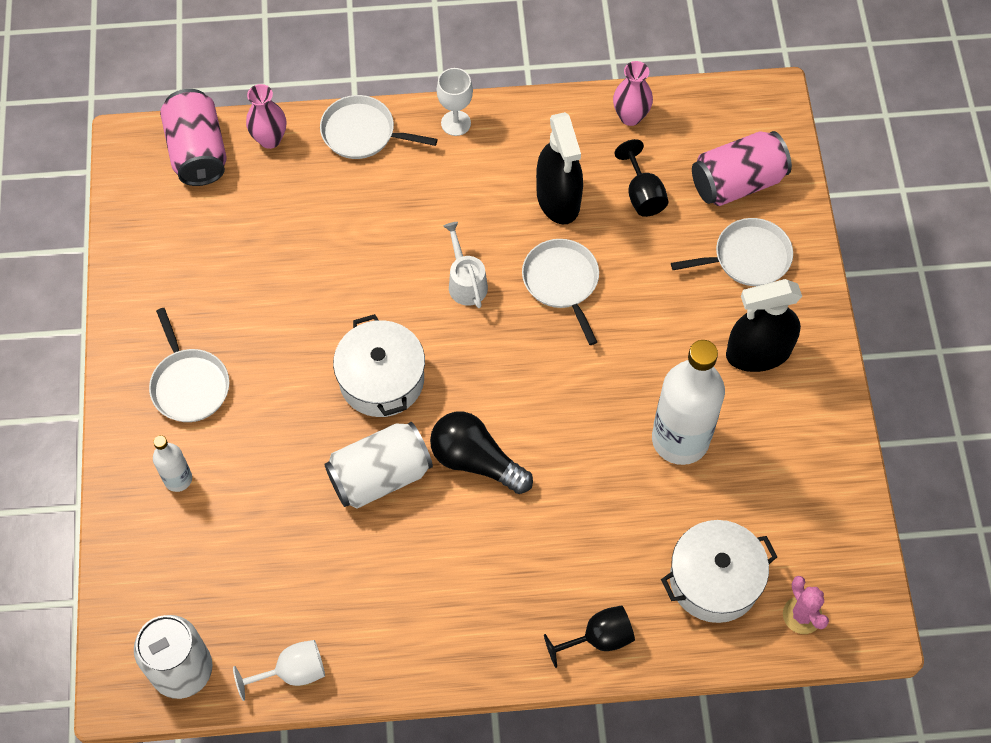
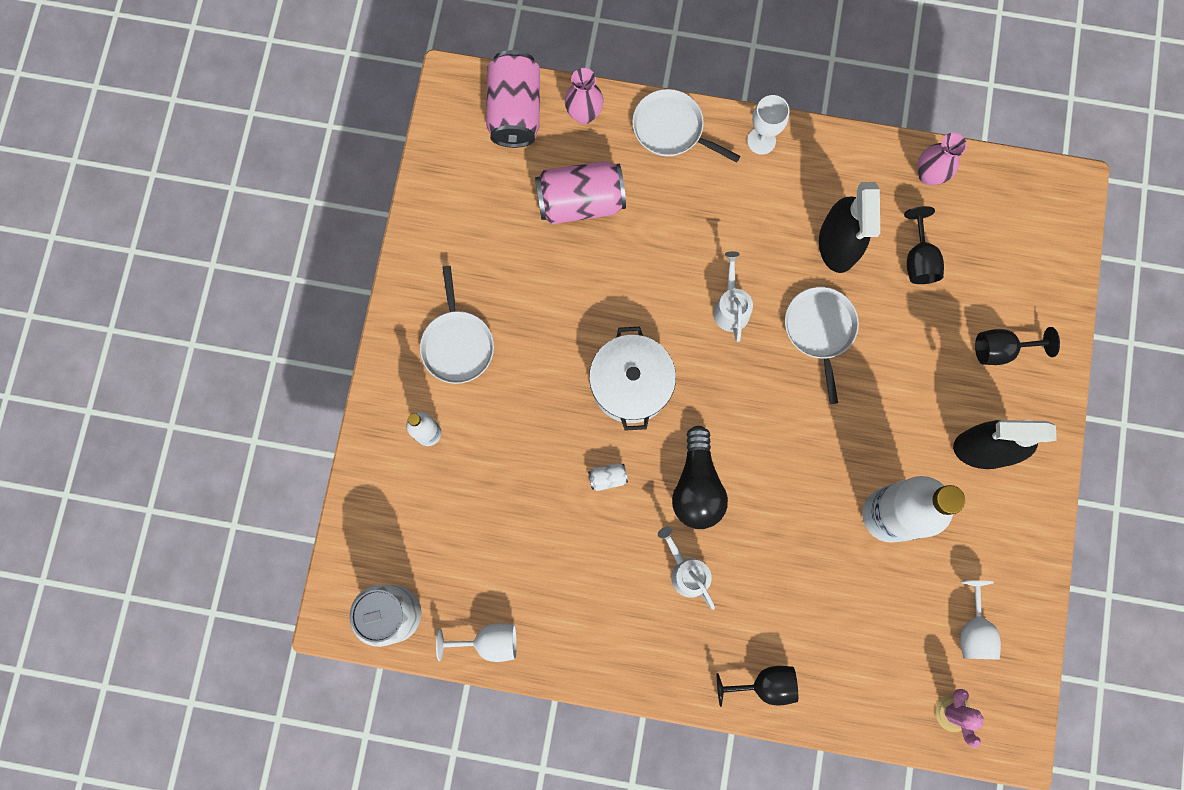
camera: 15 degrees right, 15 degrees up
(380, 476) = (607, 478): white can -> white can, size x0.42
(476, 460) = (697, 486): black light bulb -> black light bulb turned 135 degrees counterclockwise
(486, 547) = (686, 571): none -> white watering can
(714, 580) = (883, 658): white pot -> none
(737, 182) = (1012, 270): pink can -> pink can (580, 202)
(747, 257) = (1000, 350): white pan -> black goblet
(798, 528) = (973, 630): none -> white goblet

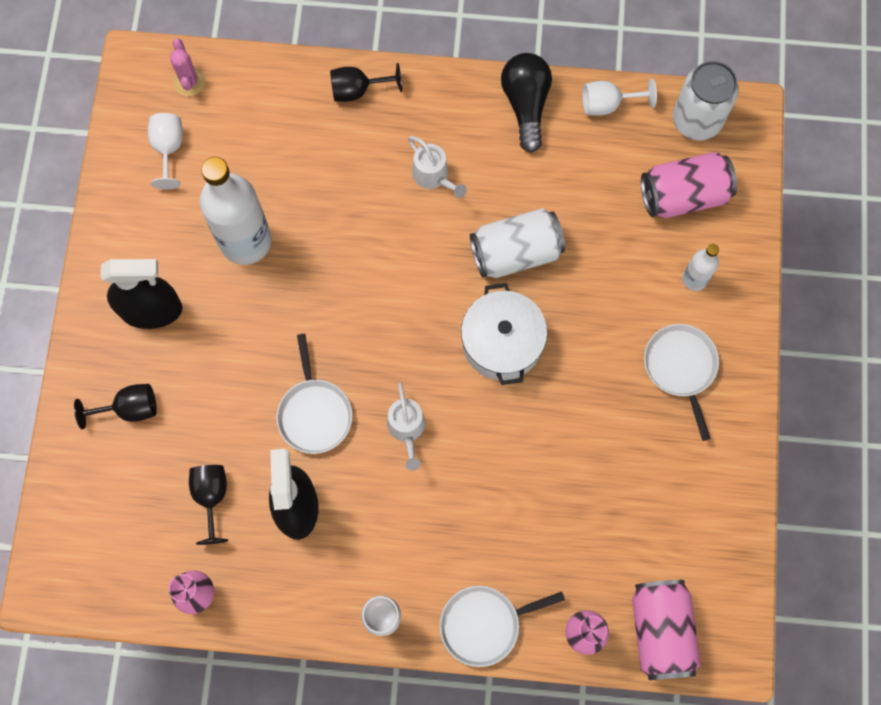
camera: 175 degrees right, 5 degrees down
(580, 202) = (575, 530): pink can -> pink can (683, 195)
(607, 478) = (516, 253): white can -> white can, size x2.41
(671, 129) = (484, 624): white pan -> white pan turned 135 degrees clockwise
(697, 486) = (429, 252): black light bulb -> black light bulb (526, 105)

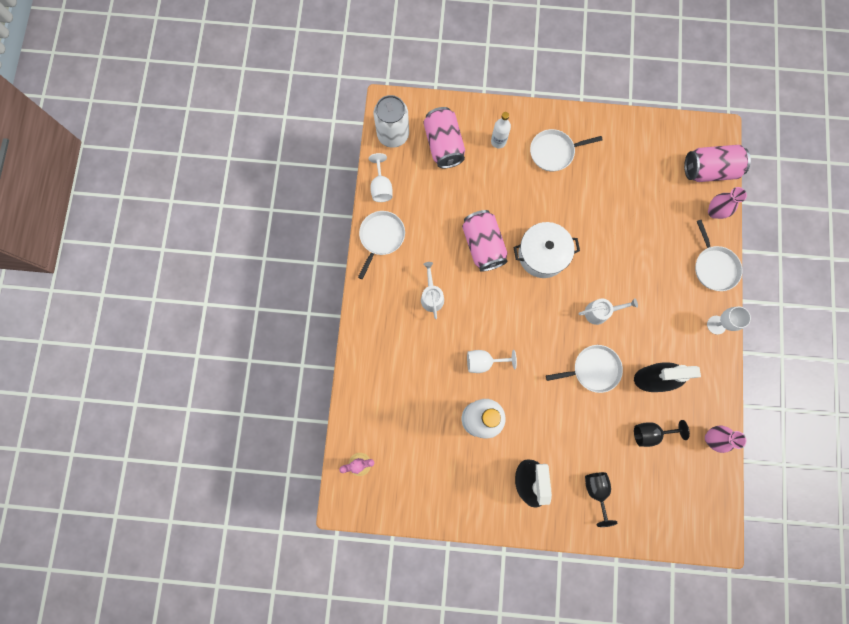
camera: 90 degrees left, 5 degrees up
(169, 149) = (411, 476): white goblet -> white goblet (484, 362)
(357, 90) = (368, 346): black goblet -> none
(434, 177) = (431, 296): white watering can -> white watering can turned 60 degrees counterclockwise
(516, 253) = (483, 245): white can -> pink can
(526, 105) = (381, 237): black light bulb -> white pan

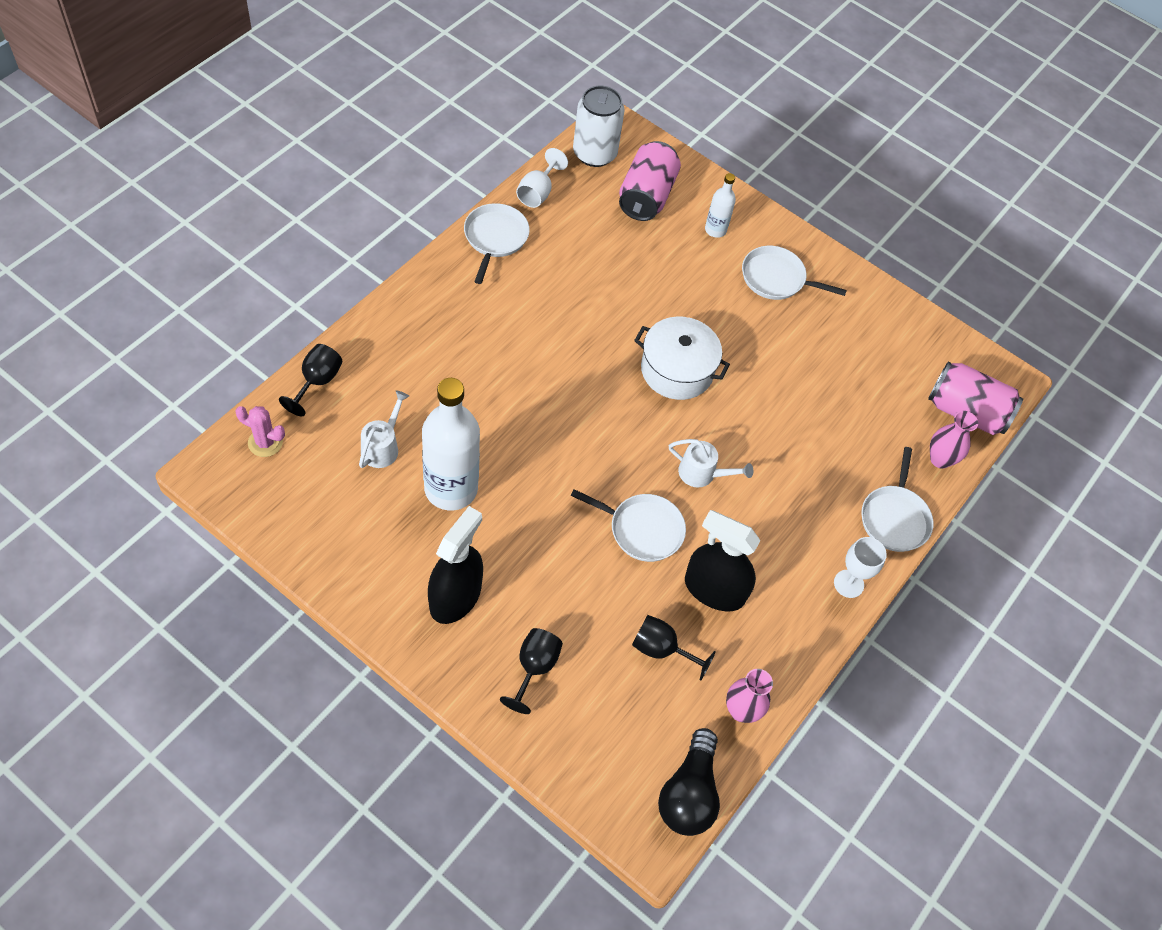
camera: 25 degrees right, 20 degrees down
(357, 406) = (317, 382): none -> black goblet
(381, 237) = (495, 238): white pan -> white pan turned 45 degrees counterclockwise
(431, 296) = (504, 329): white watering can -> white watering can (383, 446)
(483, 245) = (611, 317): pink can -> none
(484, 362) = (509, 434): white goblet -> none
(716, 502) = (688, 793): none -> black light bulb

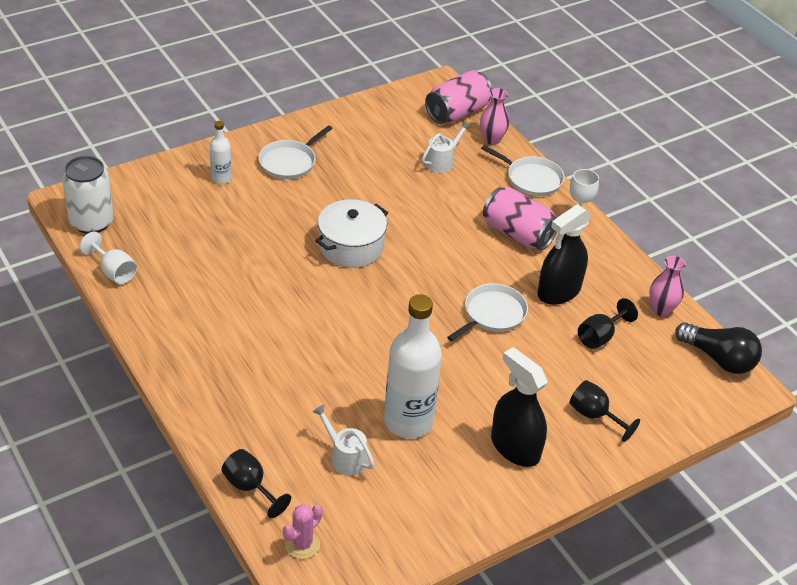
camera: 65 degrees left, 15 degrees down
(495, 238) = (150, 315): white pan -> none
(646, 196) = (160, 206): pink can -> pink can (518, 234)
(702, 474) = (455, 264): white watering can -> white watering can (442, 161)

